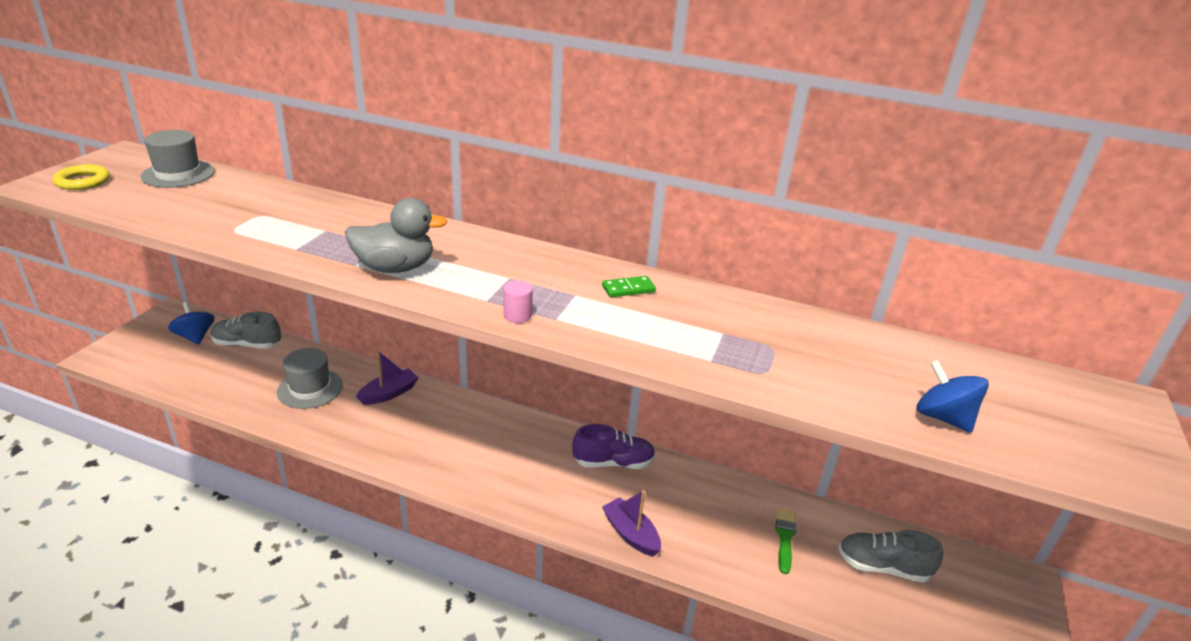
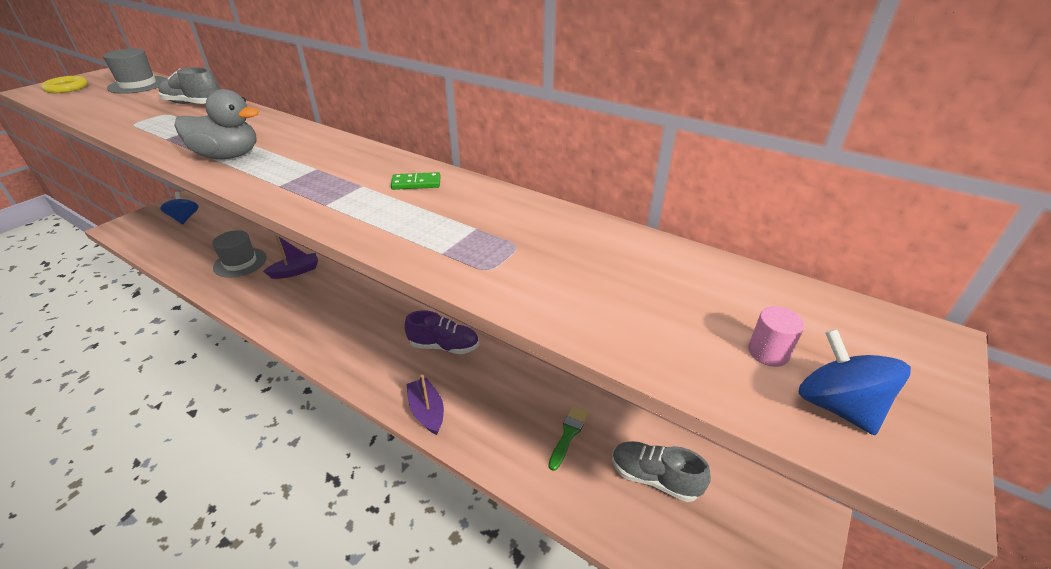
camera: 15 degrees right, 5 degrees up
(247, 344) = (216, 226): grey shoe -> grey shoe (194, 104)
(517, 315) = (293, 199): pink cylinder -> pink cylinder (768, 352)
(943, 417) = (660, 336): blue spinning top -> blue spinning top (837, 406)

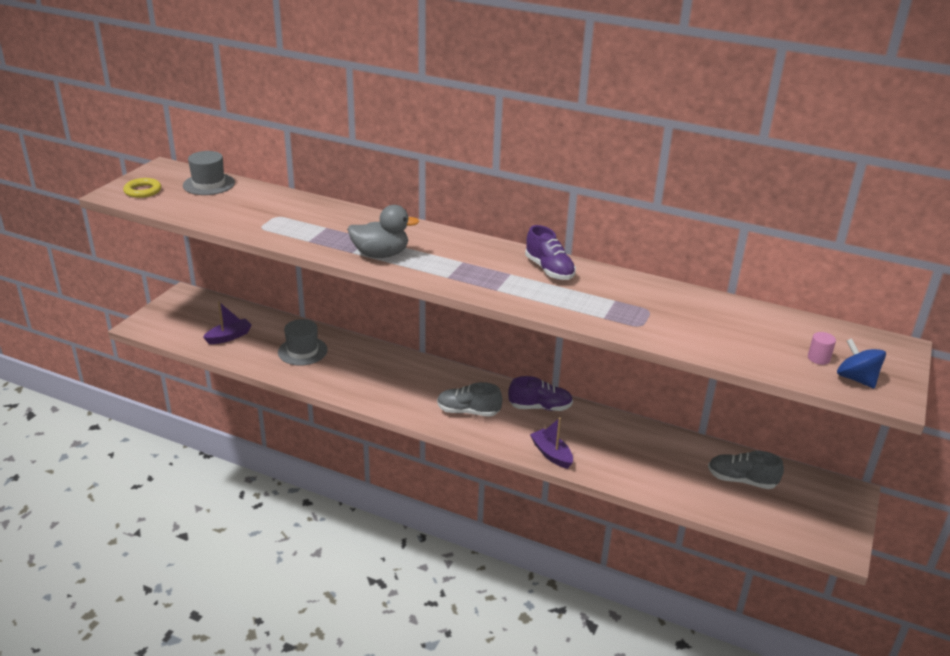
camera: 10 degrees left, 5 degrees down
(184, 218) = (207, 312): blue spinning top -> none
(194, 104) = (290, 204): grey shoe -> grey shoe (468, 411)
(295, 271) = (364, 355): purple boat -> purple boat (229, 337)
(416, 183) = (549, 270): green domino -> purple shoe
(568, 434) = (669, 459): green brush -> none

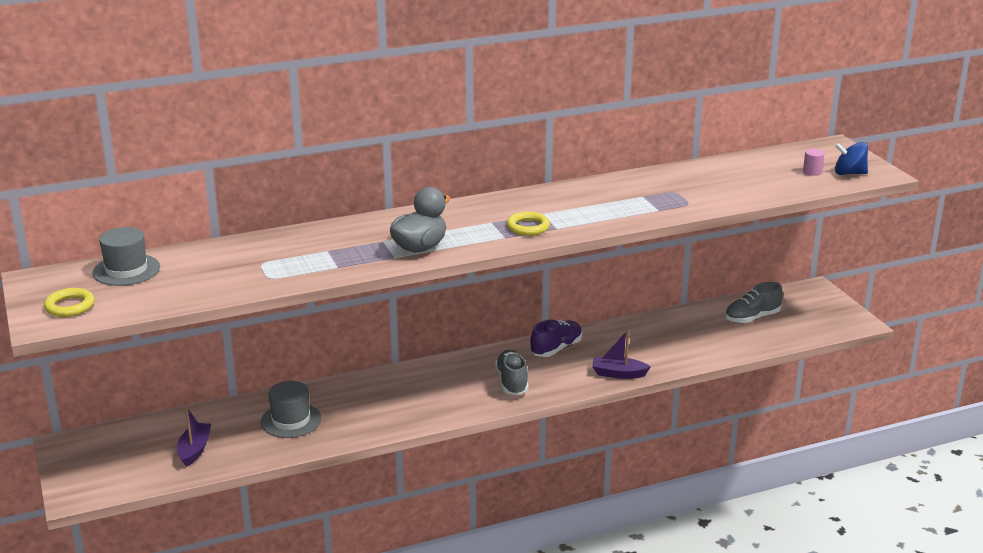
camera: 45 degrees left, 5 degrees down
(468, 411) = (512, 382): grey shoe -> grey shoe turned 120 degrees clockwise
(478, 278) = (528, 227): none -> yellow ring
(549, 270) = (561, 198): purple shoe -> none

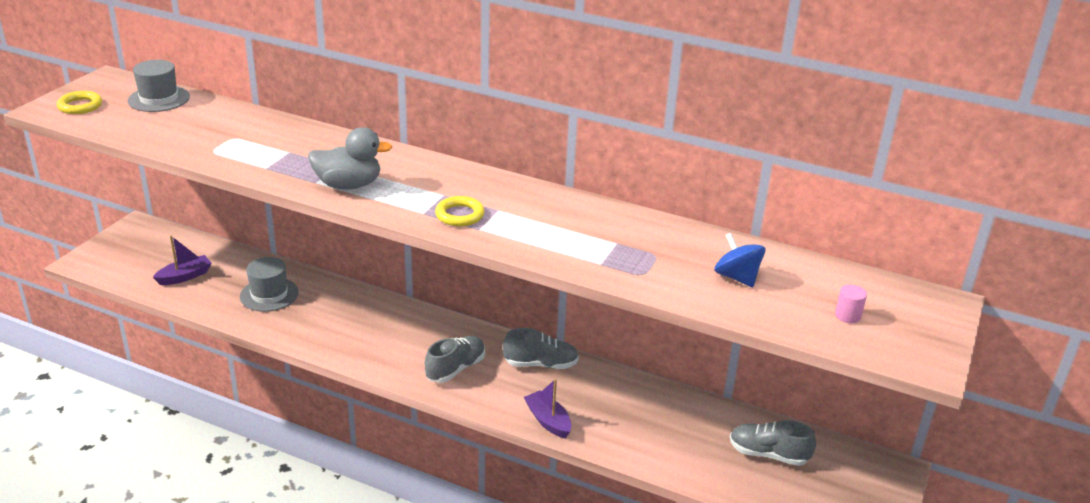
camera: 45 degrees right, 5 degrees up
(556, 349) = (541, 364): purple shoe -> grey shoe
(849, 173) = (889, 341): blue spinning top -> blue spinning top (737, 277)

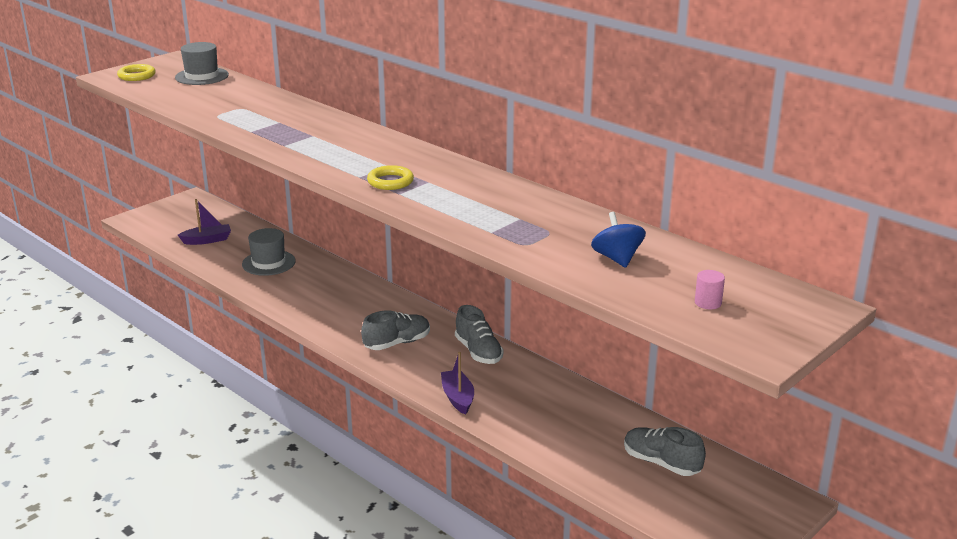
camera: 20 degrees right, 5 degrees down
(348, 185) = (310, 150): grey duck -> none
(541, 364) = (478, 352): grey shoe -> grey shoe turned 45 degrees clockwise

